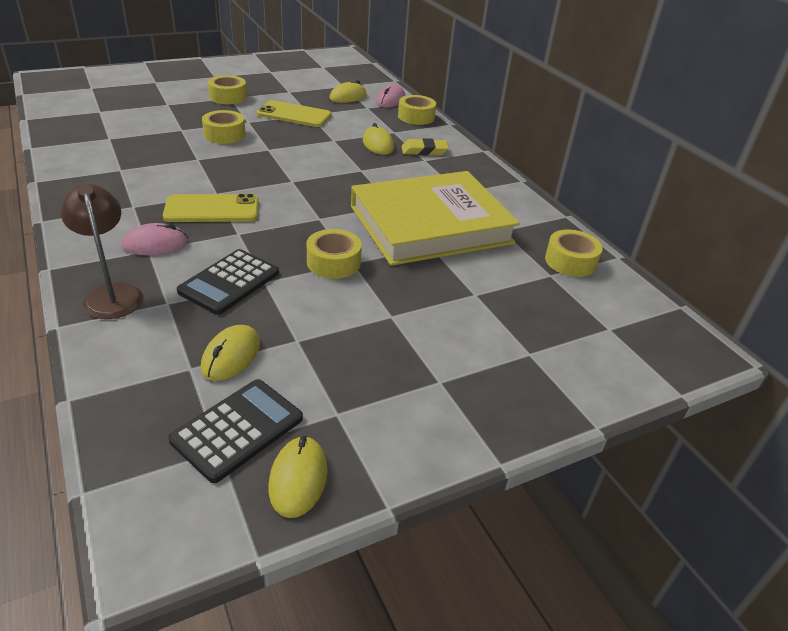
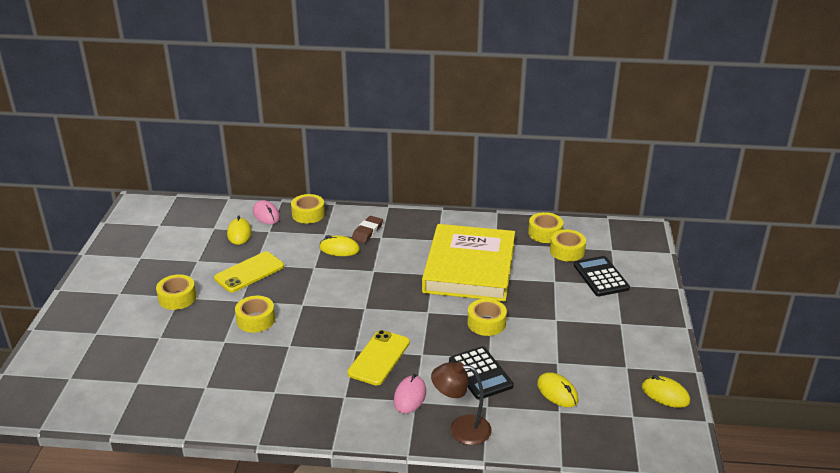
camera: 55 degrees left, 5 degrees down
(238, 429) = (620, 405): black calculator -> black calculator (601, 277)
(424, 151) = (367, 232): yellow eraser -> brown eraser
(554, 289) = (567, 251): none -> yellow tape

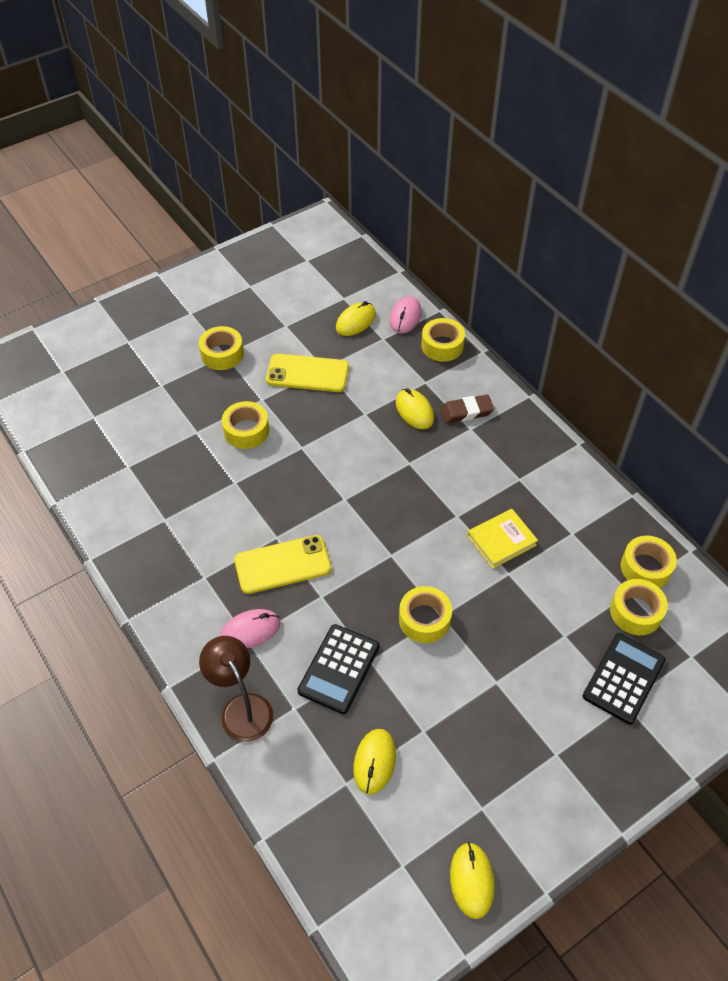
camera: 50 degrees right, 20 degrees up
(469, 268) = (501, 540): yellow book -> yellow book, size x0.40

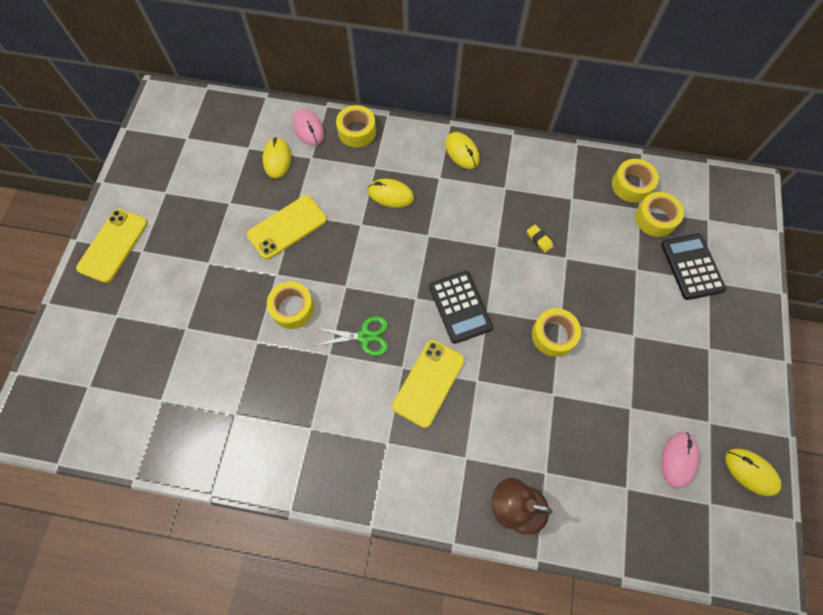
camera: 45 degrees left, 15 degrees up
(177, 295) = (113, 245): none -> yellow phone
(222, 354) = (206, 264): yellow tape -> none
(250, 630) = (460, 449): pink mouse -> pink mouse (678, 459)
(274, 493) = (365, 336): none -> green scissors
(339, 669) = (541, 419): black calculator -> black calculator (460, 307)
(374, 762) = (627, 457): yellow mouse -> yellow mouse (462, 152)
(466, 412) = (424, 167): brown eraser -> none
(501, 540) = (539, 239): yellow book -> yellow eraser

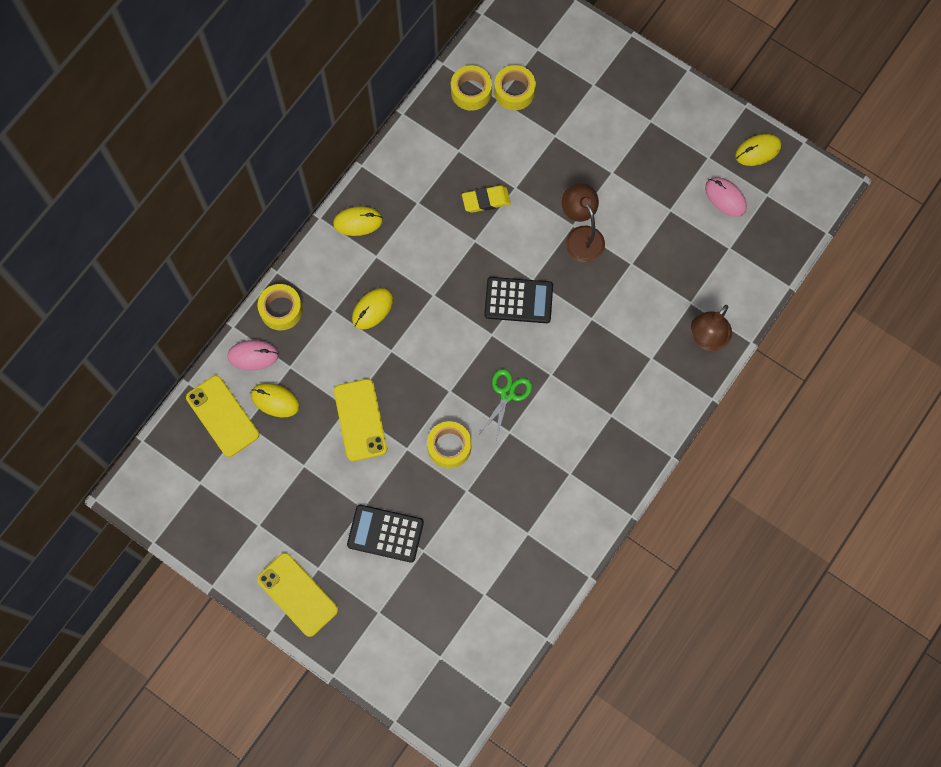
camera: 65 degrees left, 5 degrees up
(428, 383) = (575, 359): yellow phone -> yellow phone (222, 416)
(539, 239) = (486, 200): yellow eraser -> yellow eraser, size x1.61
(553, 335) = (581, 236): yellow tape -> brown lamp
(692, 266) = (574, 89): black calculator -> black calculator (385, 533)

